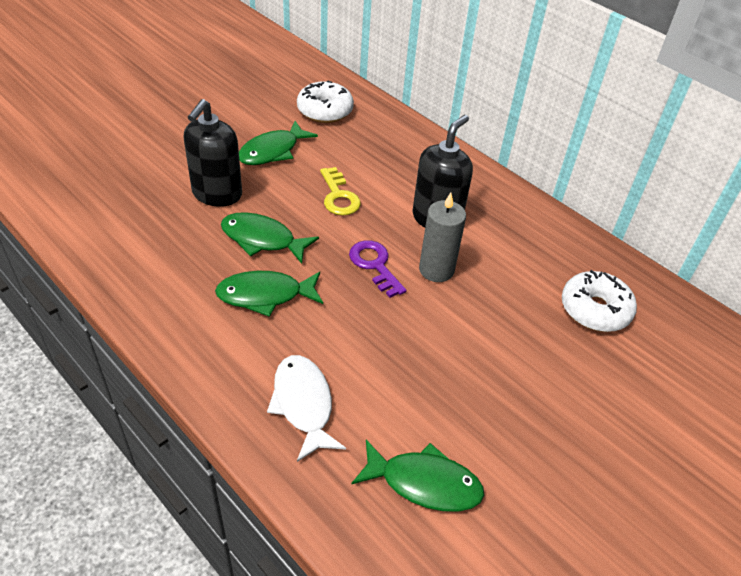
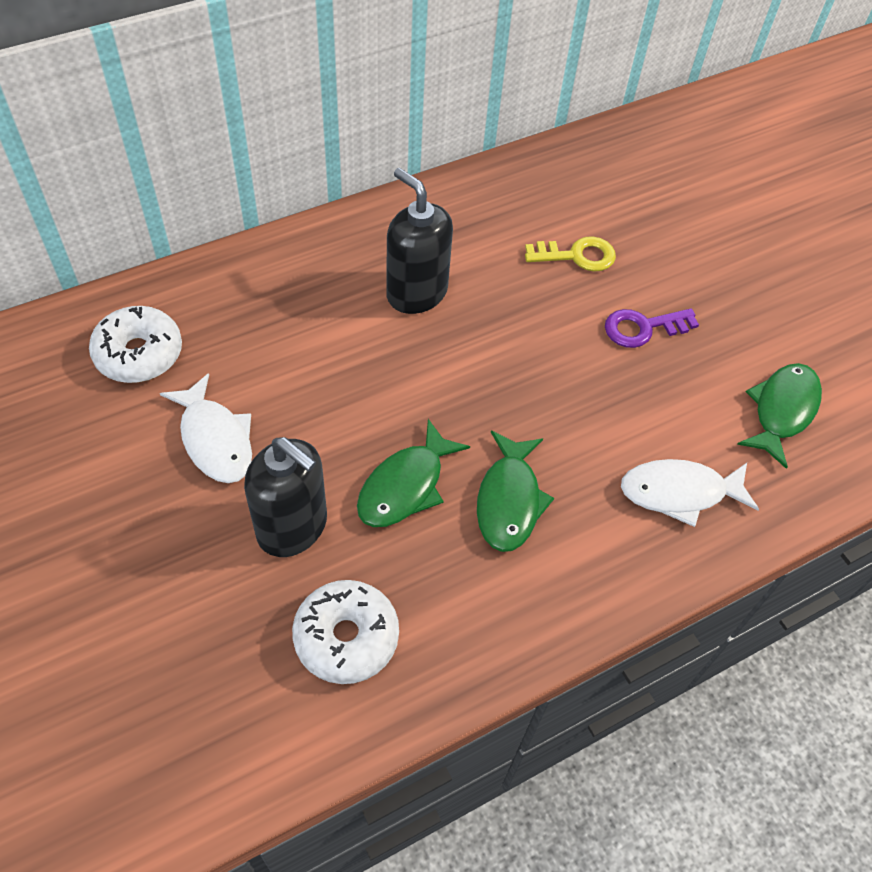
camera: 75 degrees left, 10 degrees up
(272, 151) = (215, 439): green fish -> white fish
(339, 196) = (344, 382): yellow key -> yellow key (577, 256)
(374, 265) = (482, 375): purple key -> purple key (642, 328)
(436, 270) = (503, 319): grey candle -> none
(595, 309) = (589, 207): white donut -> white donut (346, 637)

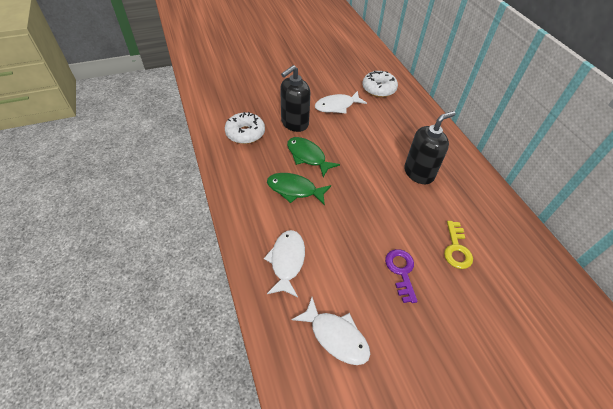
camera: 100 degrees right, 5 degrees down
(782, 411) = (336, 336): green fish -> white fish

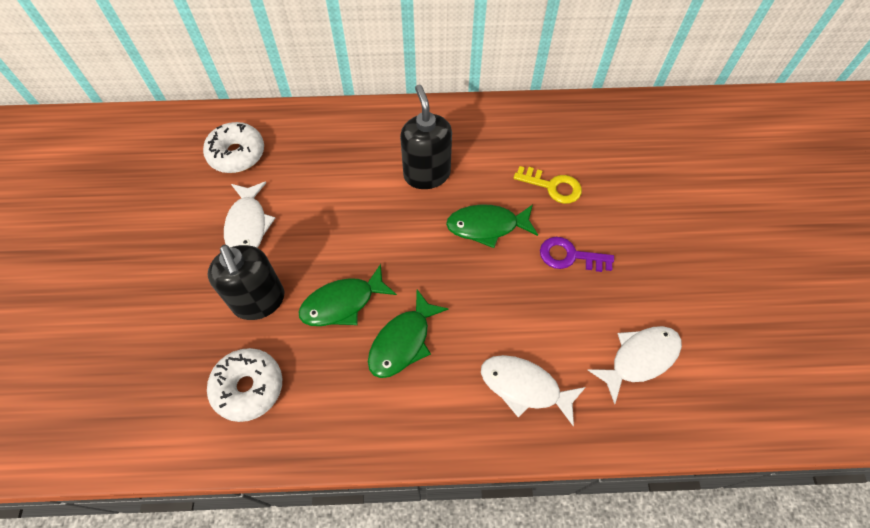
camera: 70 degrees left, 10 degrees up
(398, 215) = (487, 226): none -> green fish

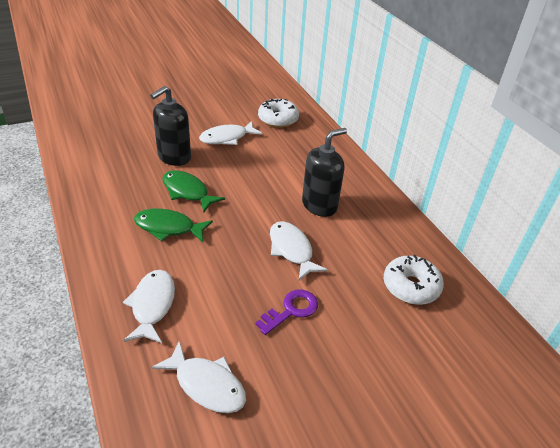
camera: 65 degrees right, 20 degrees down
(248, 387) = (113, 169): white donut -> white donut (411, 286)
(487, 226) = (291, 250): green fish -> white fish
(553, 186) = (359, 283): yellow key -> none
(569, 256) = (291, 310): purple key -> purple key turned 60 degrees clockwise

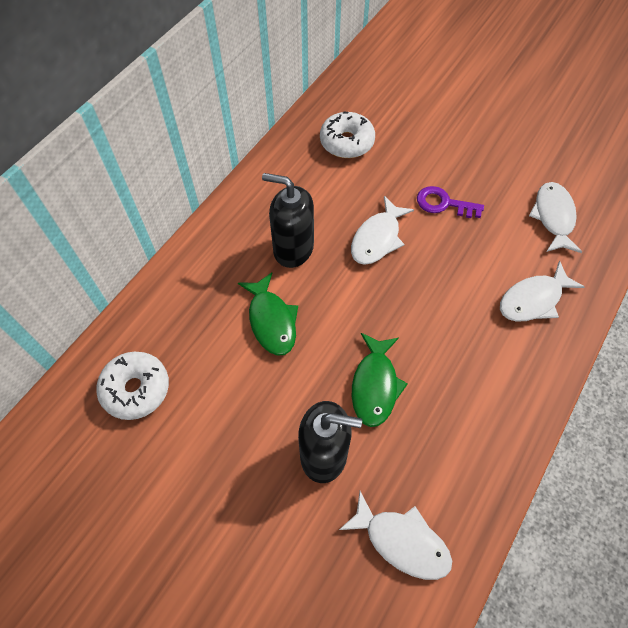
camera: 120 degrees left, 20 degrees up
(168, 228) = (442, 359): green fish -> green fish (271, 320)
(227, 138) = (231, 422): white fish -> white fish (401, 541)

